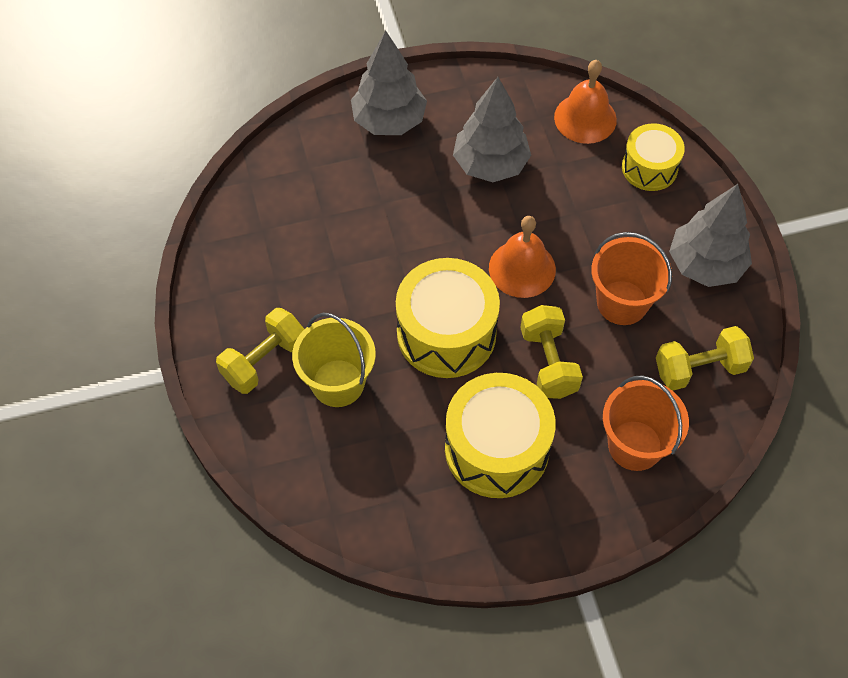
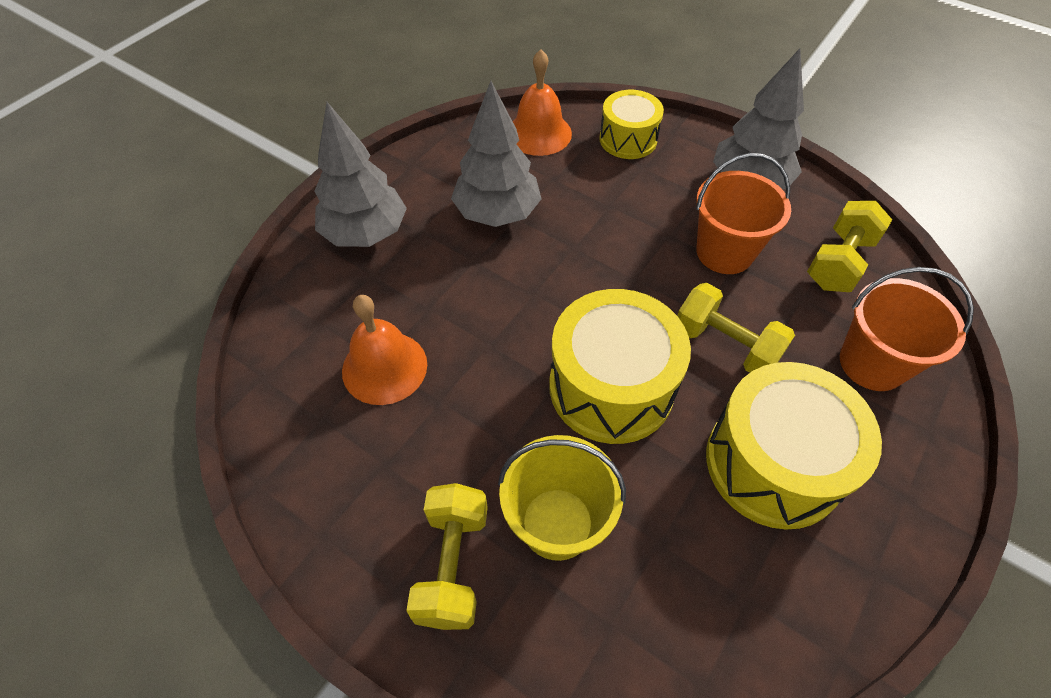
camera: 40 degrees left, 5 degrees down
(522, 268) = (615, 280): orange bell -> orange bell (384, 367)

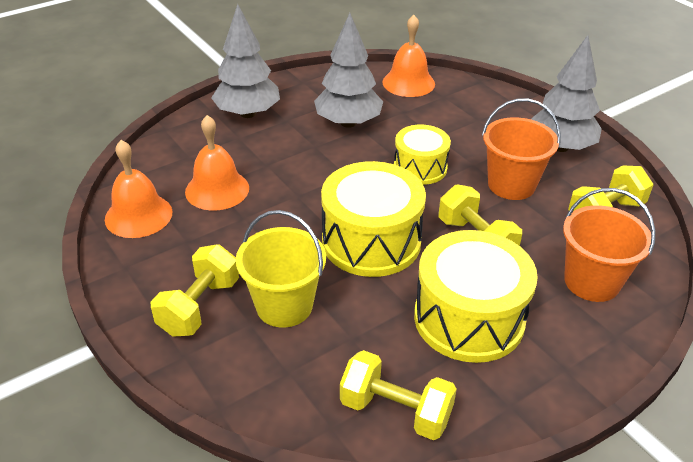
camera: 20 degrees right, 15 degrees down
(300, 443) = (138, 215): none -> orange bell
(628, 139) = (476, 100): yellow drum -> yellow drum (420, 168)
(761, 633) = (395, 410): none -> yellow dumbbell

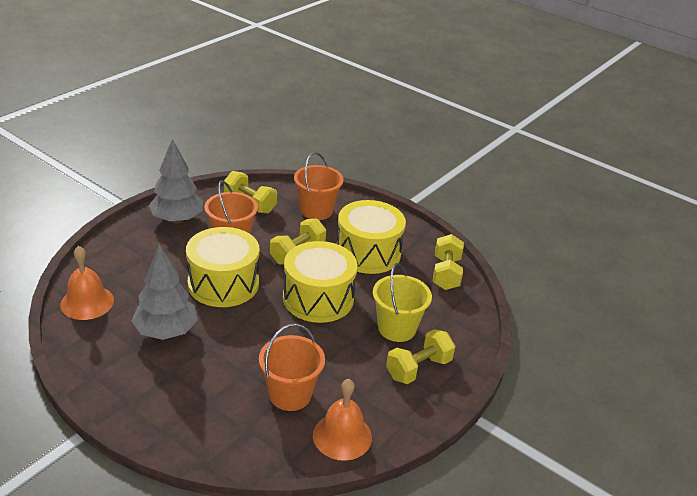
camera: 110 degrees left, 5 degrees down
(199, 306) = (418, 368): yellow dumbbell -> yellow dumbbell turned 45 degrees counterclockwise
(217, 189) = (290, 394): orange bell -> orange bucket
(248, 113) = (163, 404): grey tree -> none
(420, 168) = (223, 283): yellow drum -> yellow drum, size x1.65

